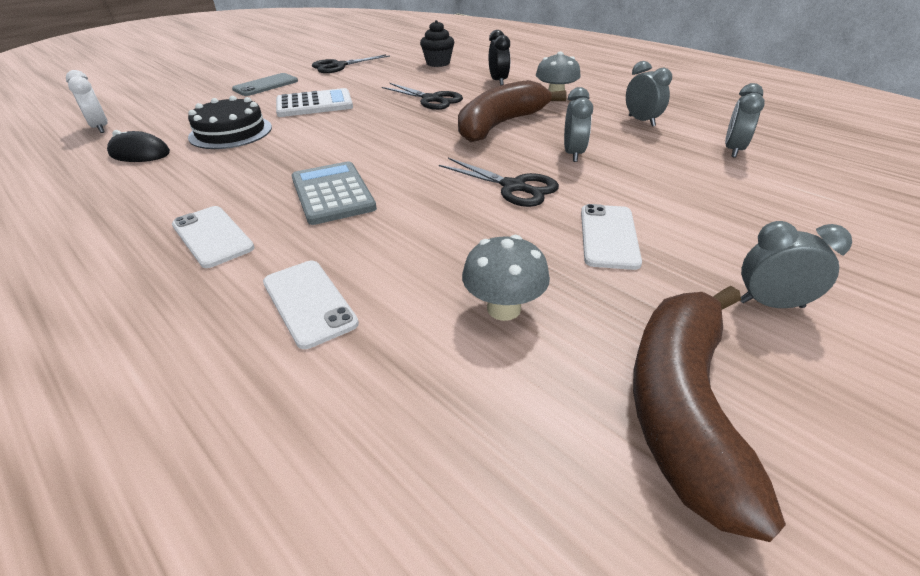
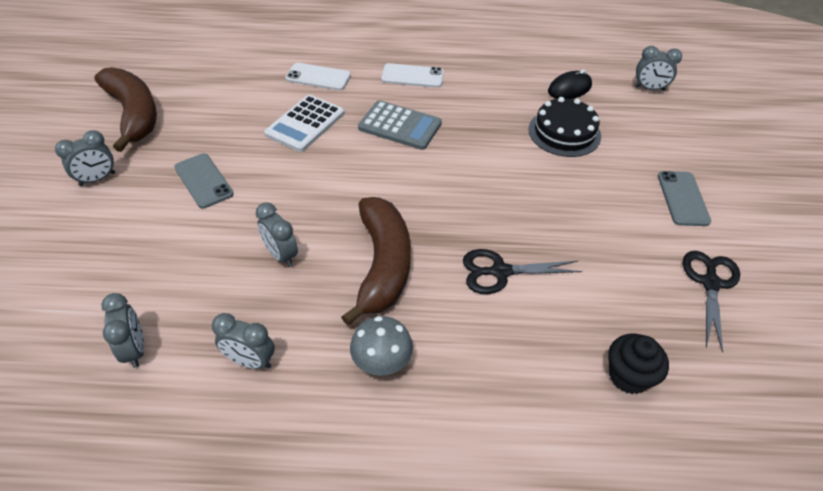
camera: 135 degrees right, 10 degrees up
(100, 128) = (649, 88): white clock -> grey clock
(314, 104) = (581, 197): white calculator -> white calculator (305, 124)
(498, 81) = (489, 368): black clock -> none
(503, 309) = (230, 114): grey mushroom -> none
(513, 187) = (295, 191): black scissors -> none
(609, 236) = (203, 181): white phone -> grey phone

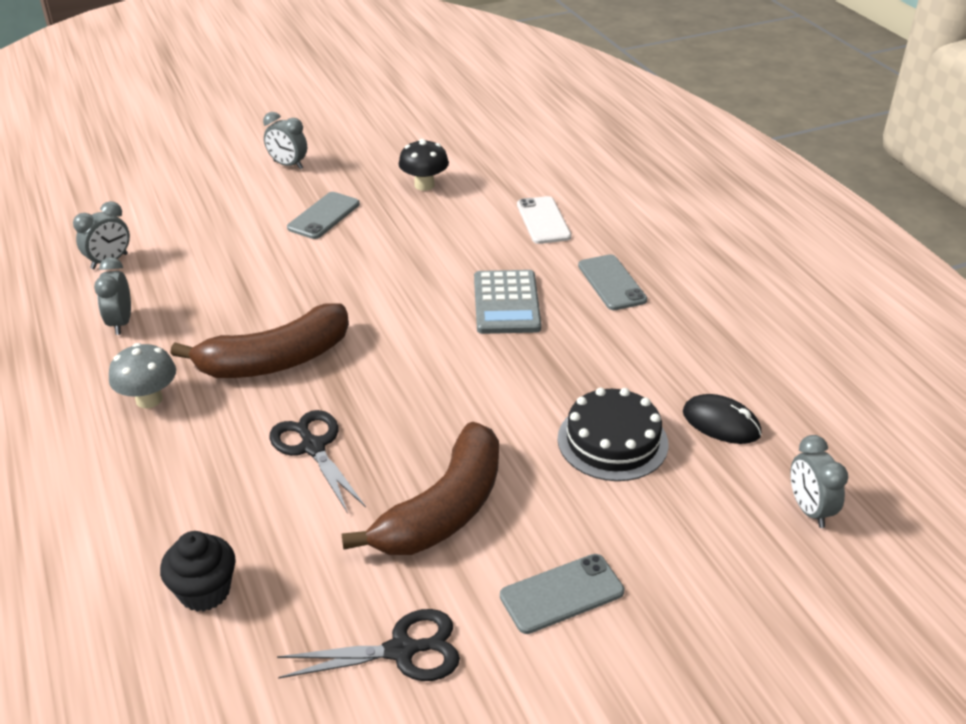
camera: 65 degrees right, 10 degrees down
(134, 114) = (387, 145): brown banana -> brown banana (444, 509)
(215, 114) = (424, 185): none -> black mushroom
(281, 255) = (253, 294): grey clock -> none
(305, 124) = (455, 240): white calculator -> none
(412, 76) = (611, 283): white phone -> grey phone

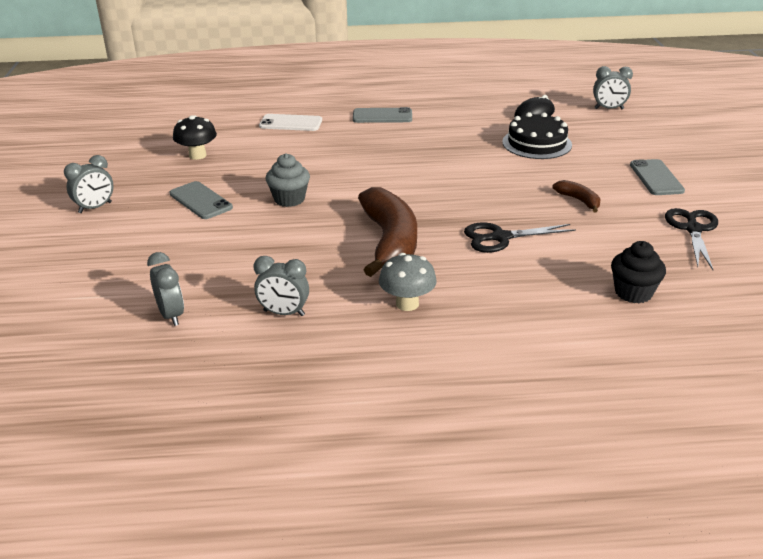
camera: 70 degrees left, 5 degrees down
(349, 268) = (289, 199): none -> grey cupcake
(444, 509) = (579, 200): brown banana -> brown banana, size x0.45
(506, 303) = (380, 150): grey calculator -> none

